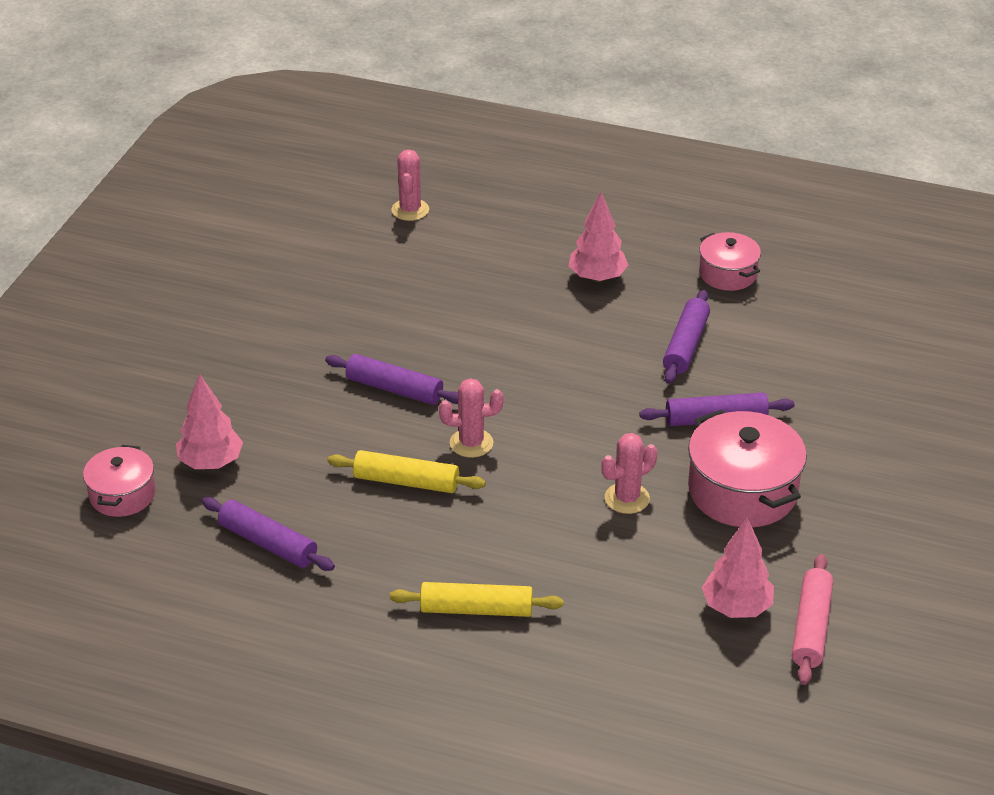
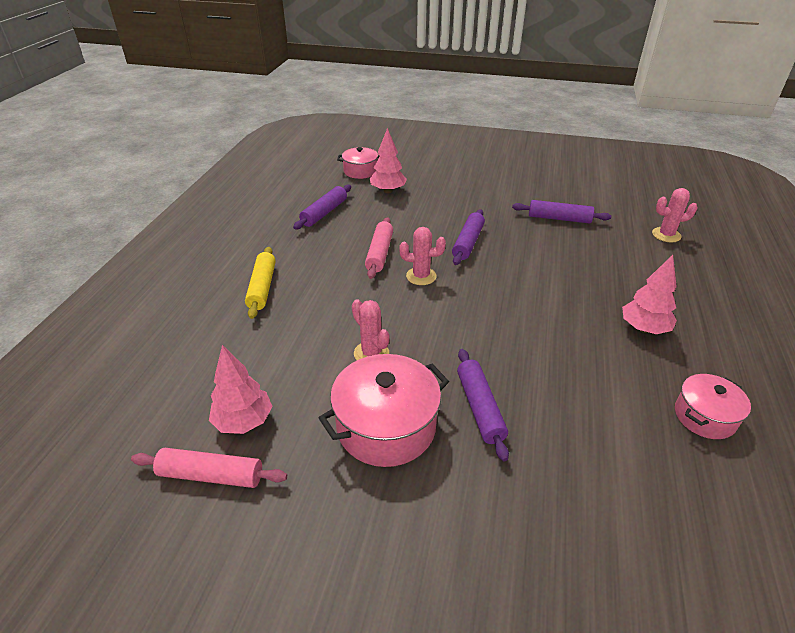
camera: 85 degrees right, 0 degrees up
(406, 481) = (380, 253): yellow rolling pin -> pink rolling pin
(471, 443) = (421, 276): pink cactus -> pink cactus turned 75 degrees counterclockwise
(685, 345) = (577, 386): purple rolling pin -> purple rolling pin (559, 218)

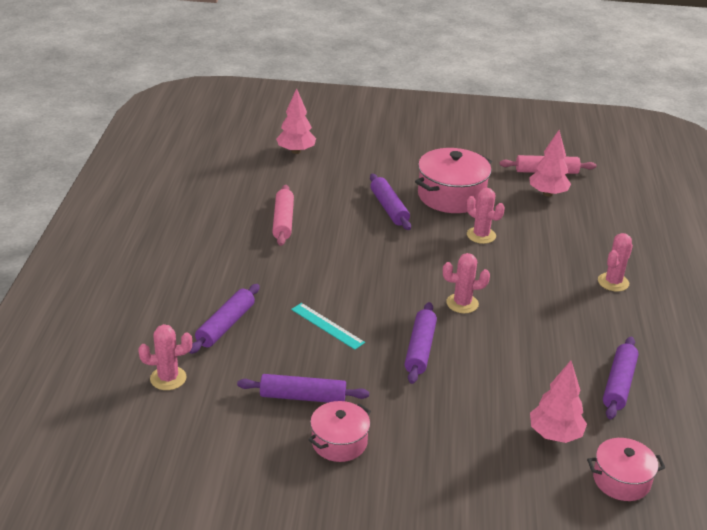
camera: 170 degrees right, 5 degrees down
(262, 287) = (613, 282): yellow rolling pin -> pink cactus
(380, 253) = (517, 328): pink rolling pin -> pink rolling pin (283, 221)
(547, 264) = (327, 326): none -> turquoise ruler
(639, 270) = (225, 325): none -> purple rolling pin
(644, 328) = (246, 266): pink tree -> pink tree (296, 151)
(704, 416) = (228, 211): pink pot -> pink pot (339, 442)

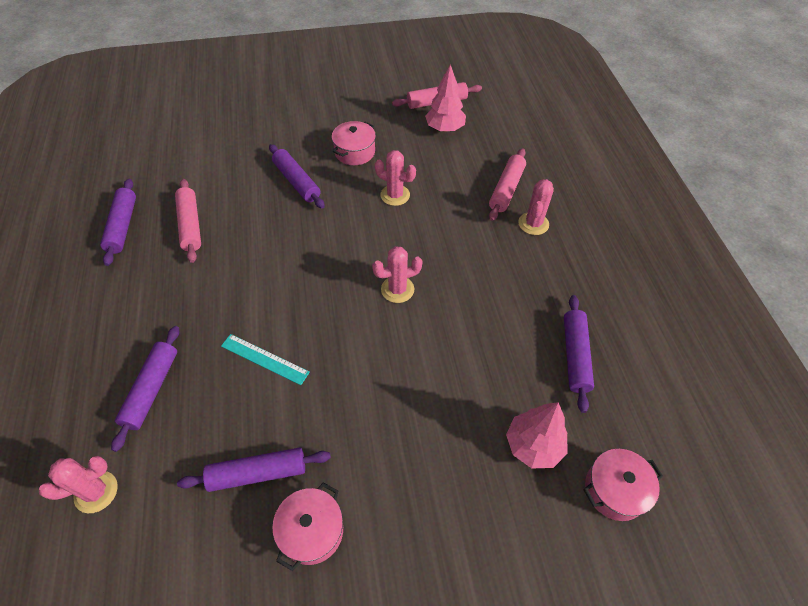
camera: 15 degrees left, 20 degrees up
(296, 151) = (187, 129): pink tree -> none
(420, 349) = (369, 364): purple rolling pin -> purple rolling pin (122, 226)
(451, 196) = (355, 152): pink pot -> pink pot, size x0.60
(595, 251) = (506, 189): none -> pink rolling pin

